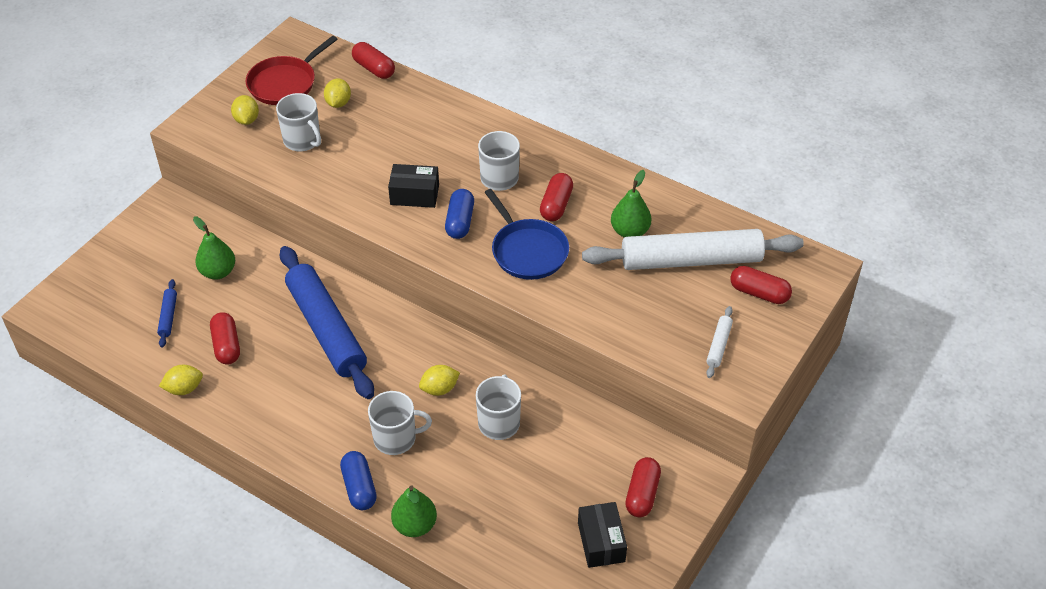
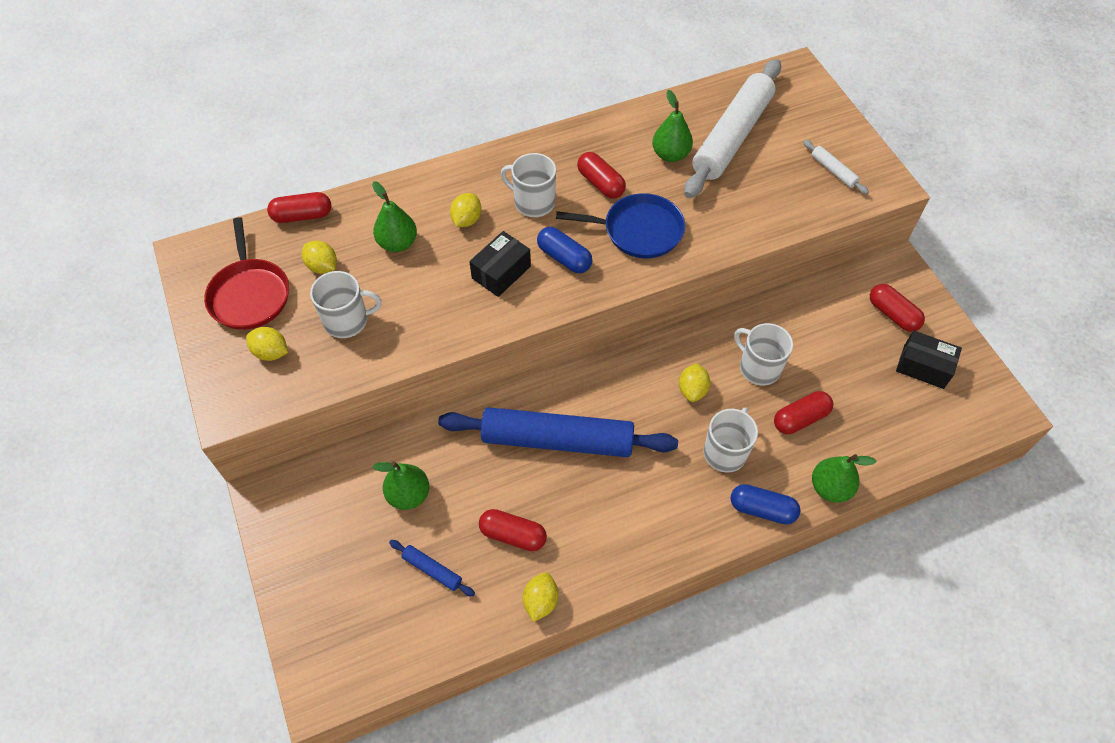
camera: 55 degrees left, 10 degrees up
(392, 128) = (397, 243): none -> green pear
(447, 151) = (467, 220): none -> yellow lemon
(759, 293) = (797, 118): red capsule -> red capsule (800, 418)

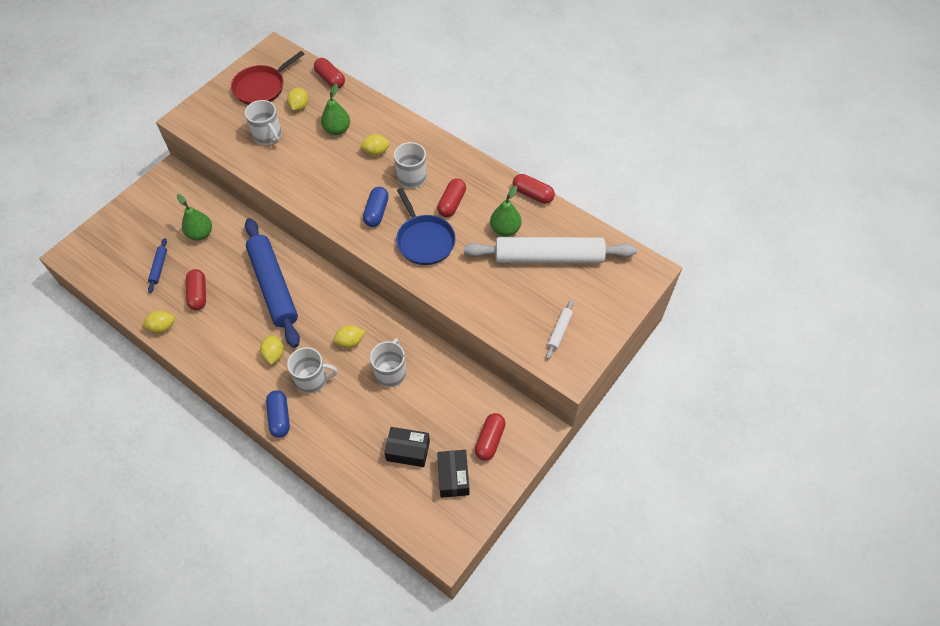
camera: 60 degrees right, 0 degrees up
(271, 352) = (229, 116): yellow lemon -> yellow lemon (274, 354)
(501, 272) = (345, 187): black box -> black box (408, 451)
(800, 418) = (362, 413): red capsule -> red capsule (532, 194)
(830, 488) = (316, 452): green pear -> none

